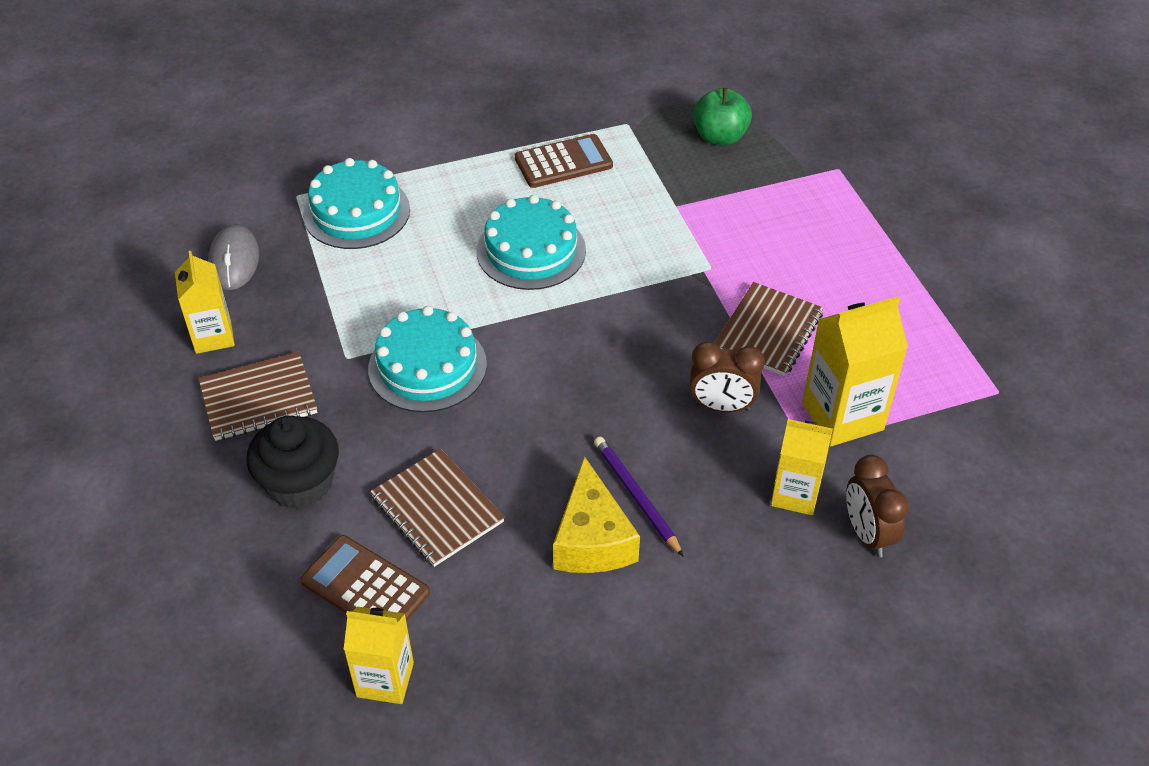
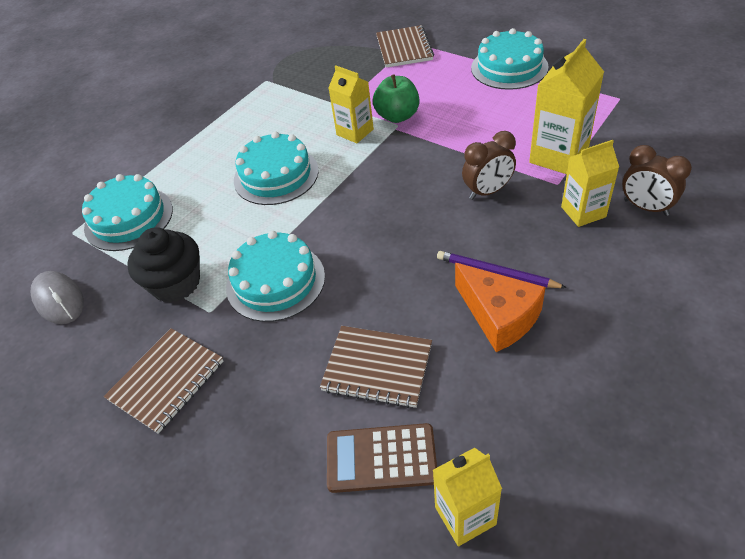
camera: 30 degrees left, 0 degrees up
(213, 336) = (87, 360): yellow carton -> yellow carton (355, 132)
(300, 483) = (257, 418): black cupcake -> black cupcake (176, 283)
(563, 162) = (246, 119): brown calculator -> none
(592, 539) = (499, 316): yellow cheese -> orange cheese
(720, 137) = (329, 60): green apple -> green apple (397, 116)
(768, 331) = (467, 138): brown notebook -> brown notebook (404, 48)
(915, 271) = (509, 67): none -> turquoise cake

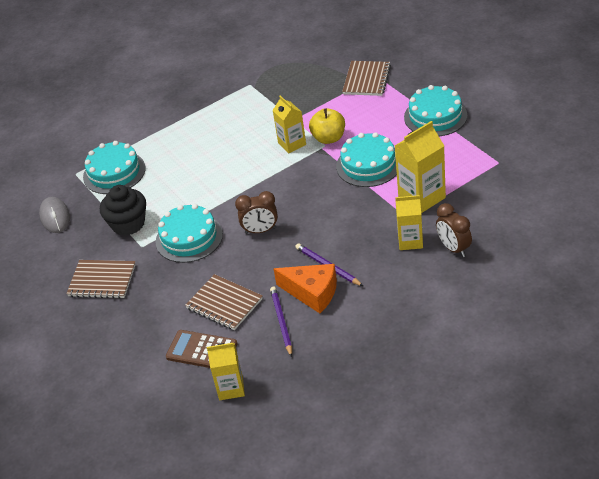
camera: 20 degrees right, 5 degrees down
(166, 381) = (102, 280): brown notebook -> brown notebook turned 45 degrees clockwise
(276, 175) = (222, 164): turquoise cake -> turquoise cake (368, 165)
(397, 116) = (328, 138): green apple -> yellow apple
(480, 373) = (281, 322): none -> purple pencil
(487, 191) = (356, 211): brown clock -> brown clock (260, 231)
(499, 316) = (312, 293): orange cheese -> orange cheese turned 45 degrees counterclockwise

